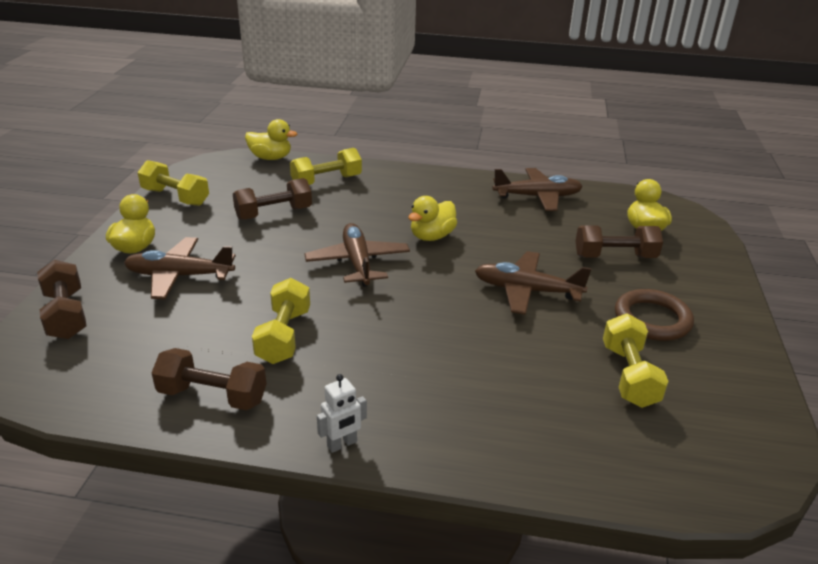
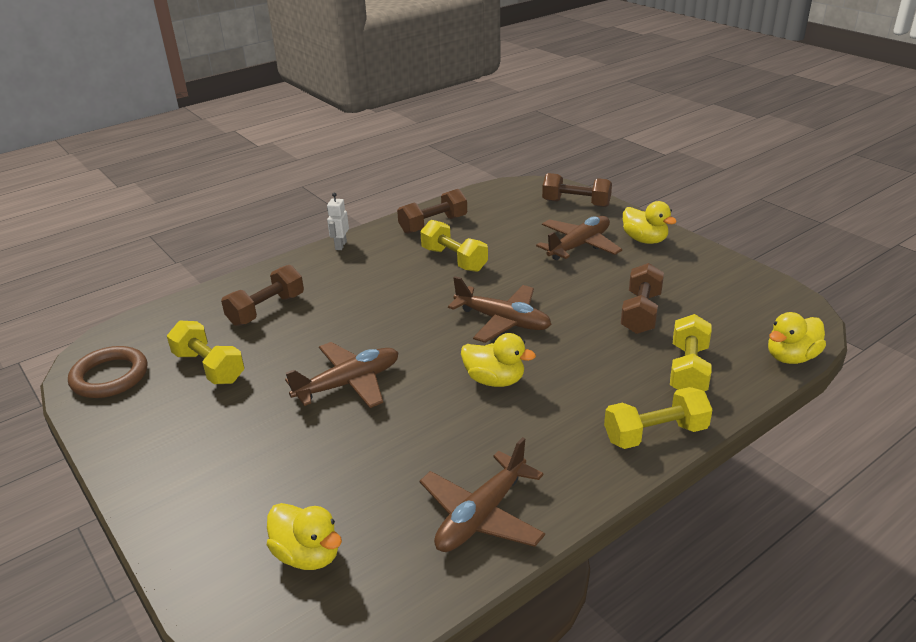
camera: 135 degrees right, 0 degrees up
(175, 197) = (728, 276): yellow dumbbell -> yellow dumbbell (655, 434)
(432, 236) = (495, 380): yellow duck -> yellow duck turned 120 degrees clockwise
(615, 256) = (307, 479): brown dumbbell -> brown dumbbell (266, 310)
(652, 319) = (219, 426): brown ring -> brown ring (110, 376)

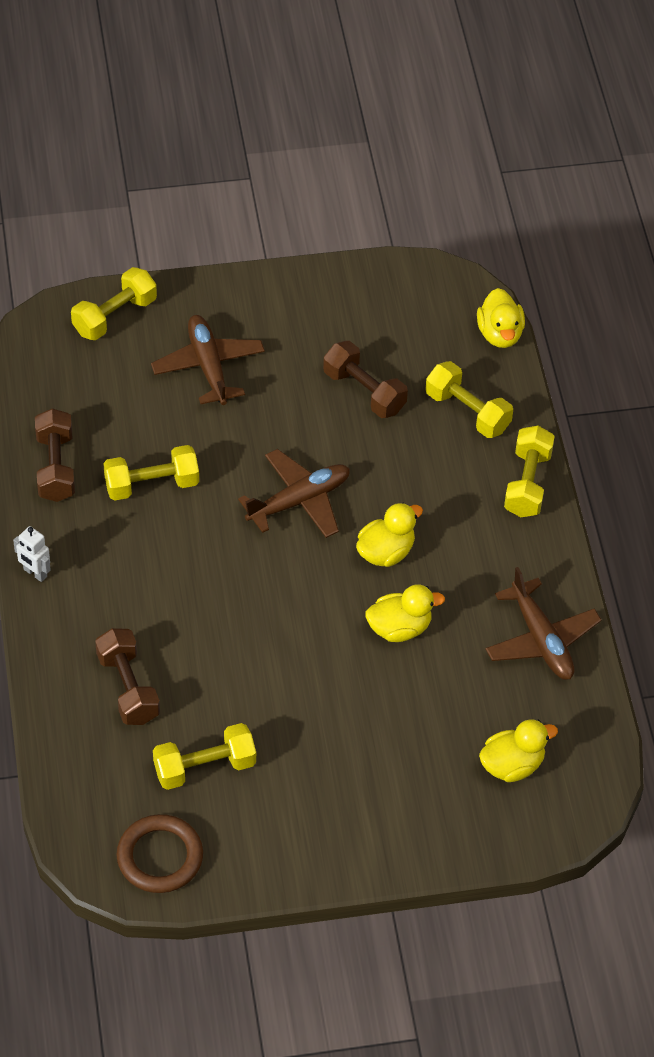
camera: 65 degrees left, 20 degrees up
(348, 383) = (313, 663): brown plane -> none
(576, 203) = (114, 316): brown dumbbell -> yellow dumbbell
(644, 240) = (240, 308): yellow duck -> yellow duck (399, 628)

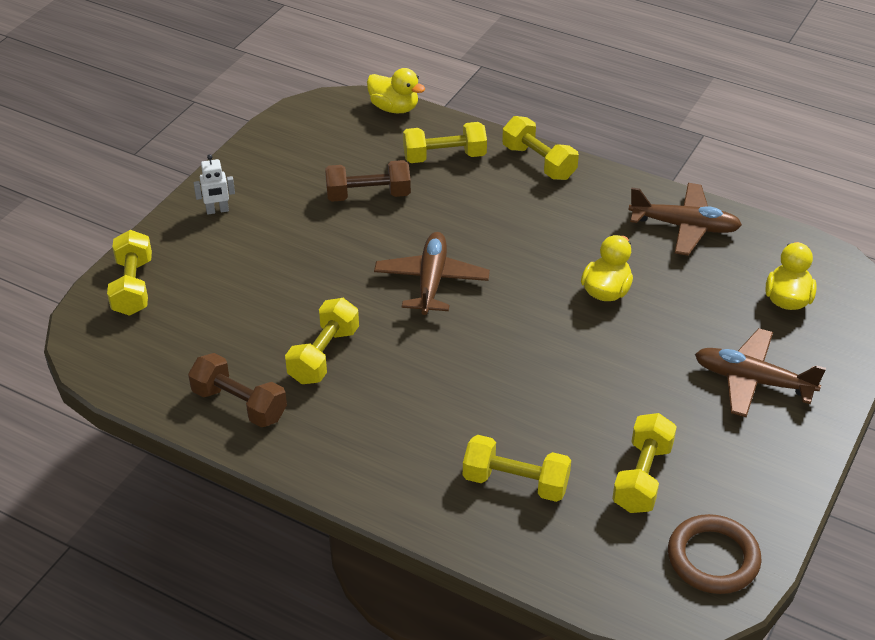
camera: 50 degrees left, 10 degrees down
(35, 573) = (334, 479): white robot -> white robot (217, 210)
(128, 688) = (515, 482): brown dumbbell -> yellow dumbbell
(208, 366) = (247, 261): brown plane -> brown plane (752, 381)
(386, 552) = (528, 261): yellow duck -> none

